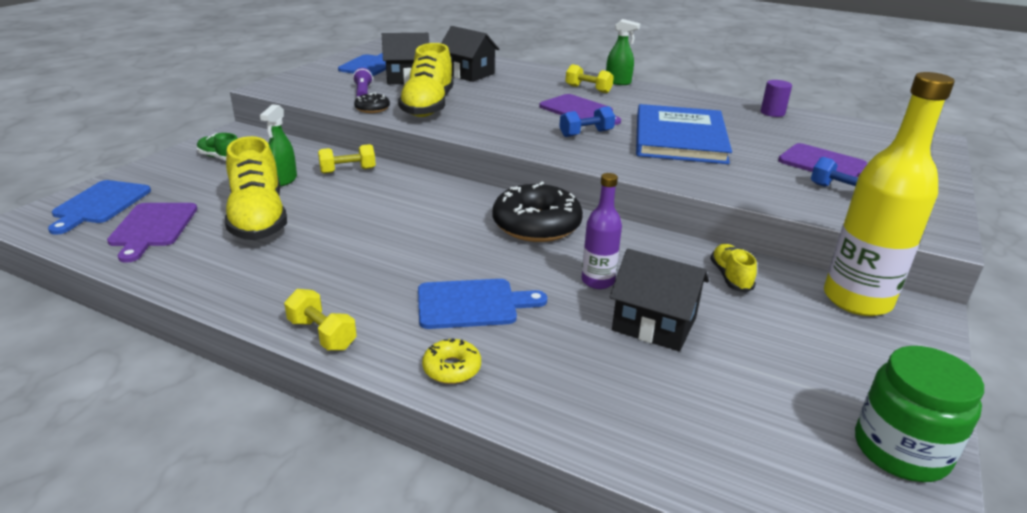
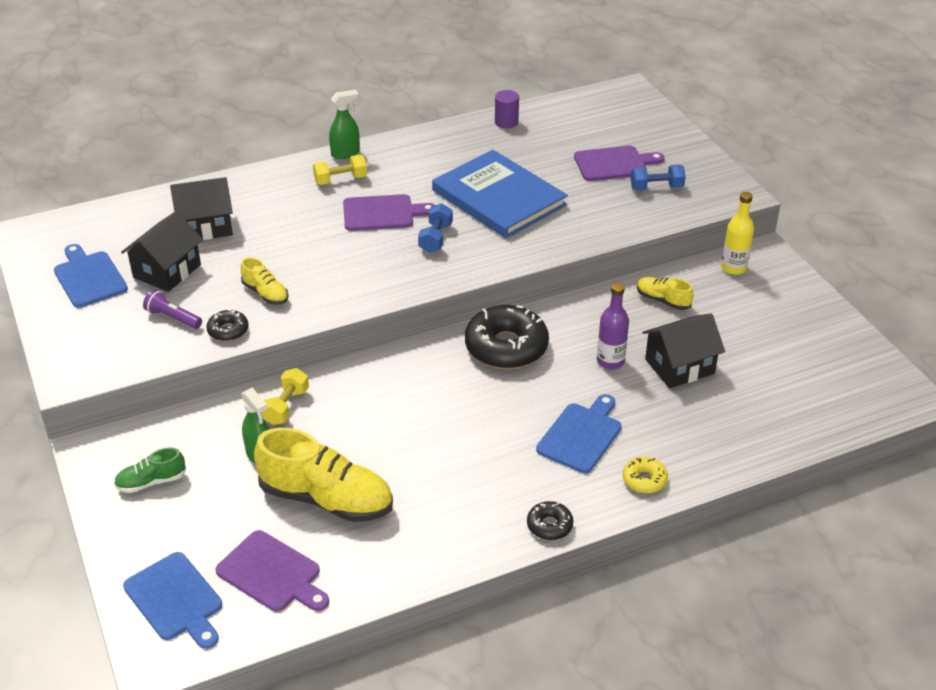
camera: 50 degrees left, 10 degrees up
(322, 334) = (549, 525): yellow dumbbell -> black donut
(428, 106) = (265, 293): yellow shoe -> yellow shoe, size x0.49
(857, 300) = (733, 268): yellow bottle -> yellow bottle, size x0.52
(900, 450) = (853, 350): green jar -> none

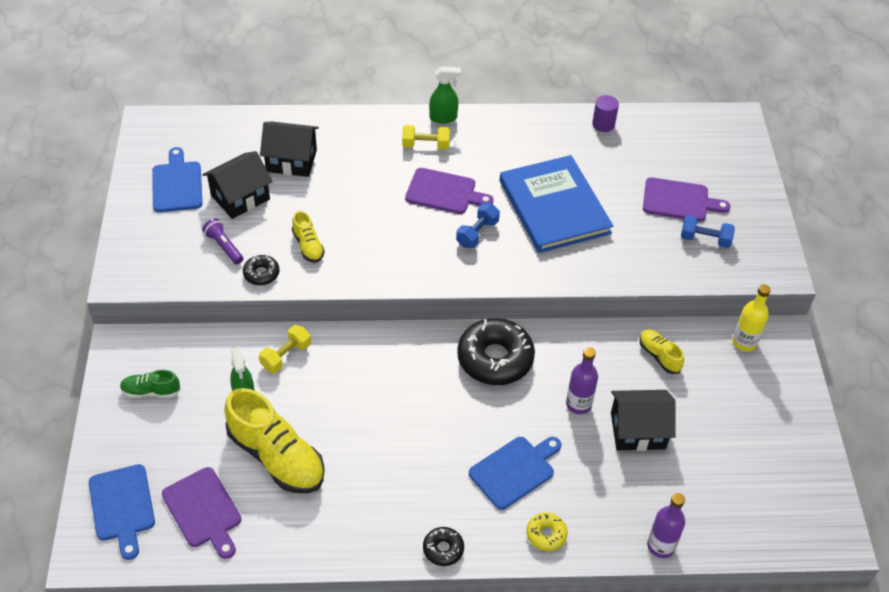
camera: 20 degrees right, 10 degrees up
(758, 454) = (661, 546): none -> purple bottle

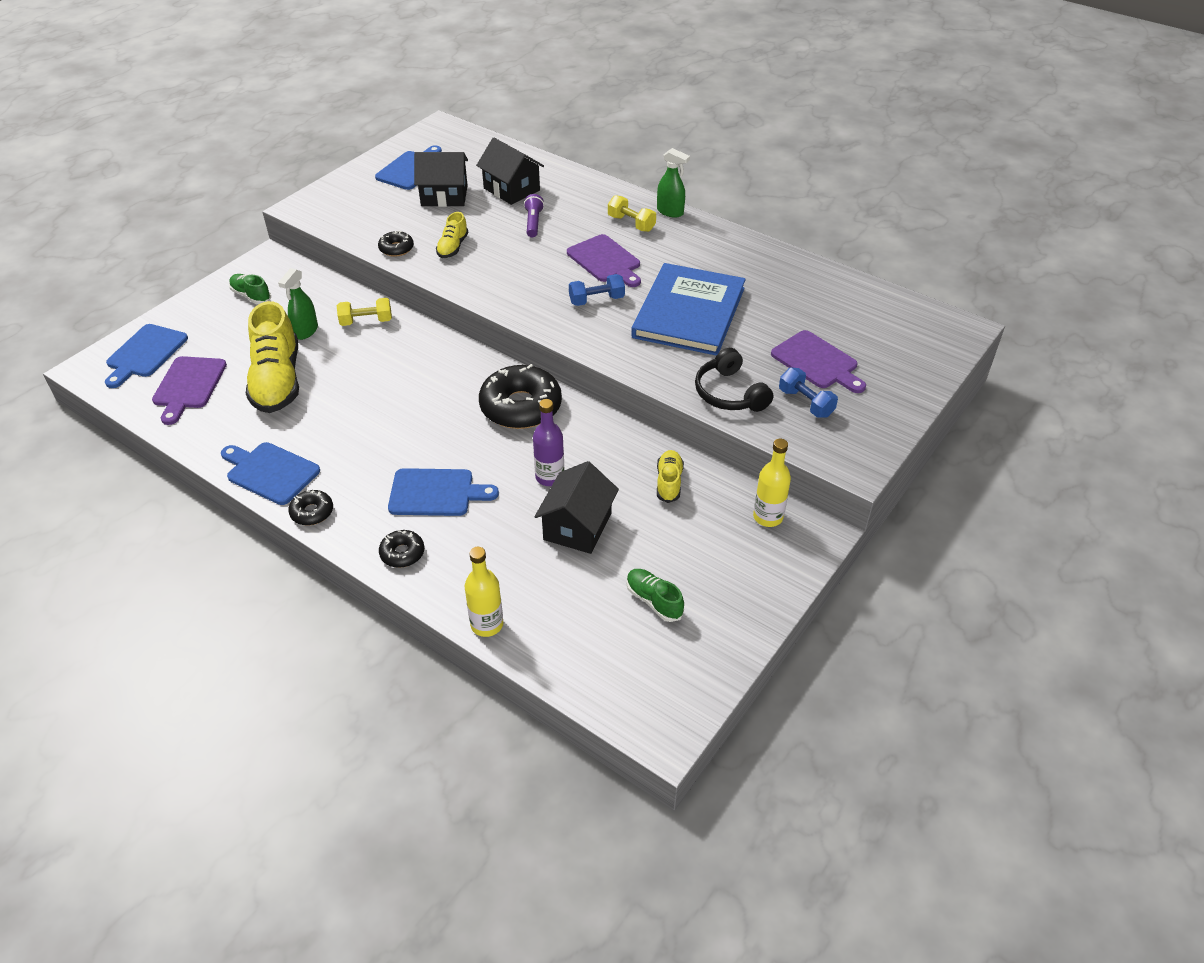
camera: 40 degrees right, 5 degrees down
(224, 246) = (393, 220): purple flashlight -> purple flashlight (533, 223)
(370, 539) = (270, 472): none -> blue cutting board
(546, 534) = (402, 553): yellow donut -> black donut
(603, 124) = (813, 275): purple cylinder -> none
(638, 431) = (577, 526): black house -> black house turned 75 degrees clockwise
(651, 261) = (729, 393): none -> black headphones
(661, 546) = (487, 624): purple bottle -> yellow bottle
(741, 453) = (654, 601): none -> green shoe

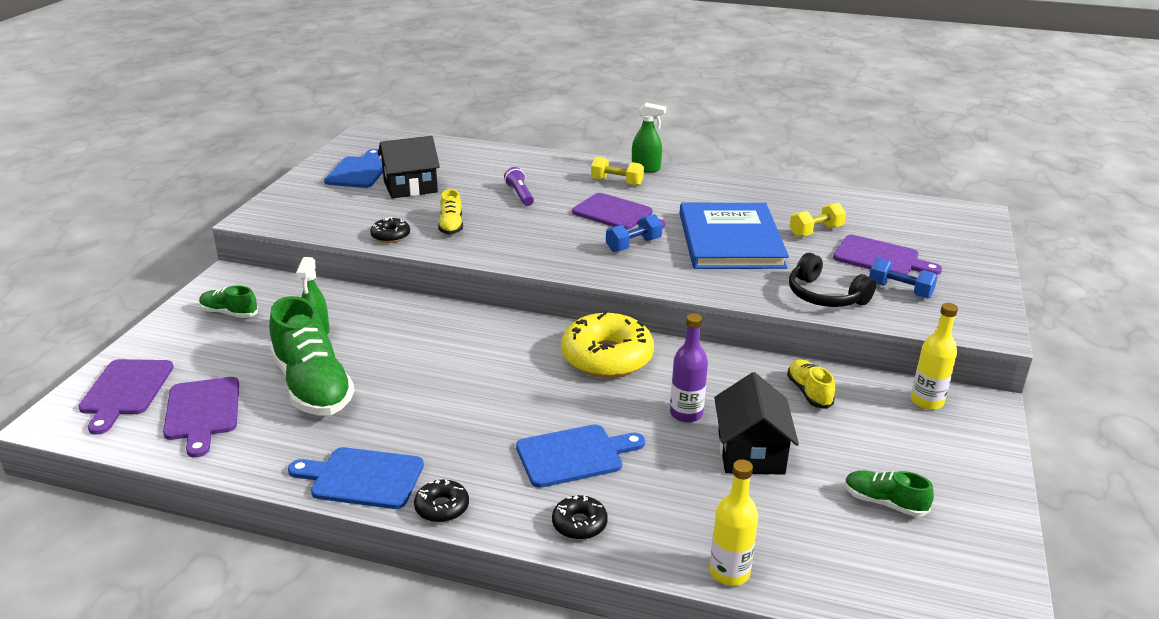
camera: 20 degrees left, 15 degrees down
(145, 353) = (125, 391): blue cutting board -> purple cutting board
(277, 381) = (313, 386): yellow shoe -> green shoe
(366, 321) = (382, 313): yellow dumbbell -> yellow dumbbell (816, 231)
(511, 189) = (477, 173): black house -> none
(521, 407) = (607, 357): black donut -> yellow donut

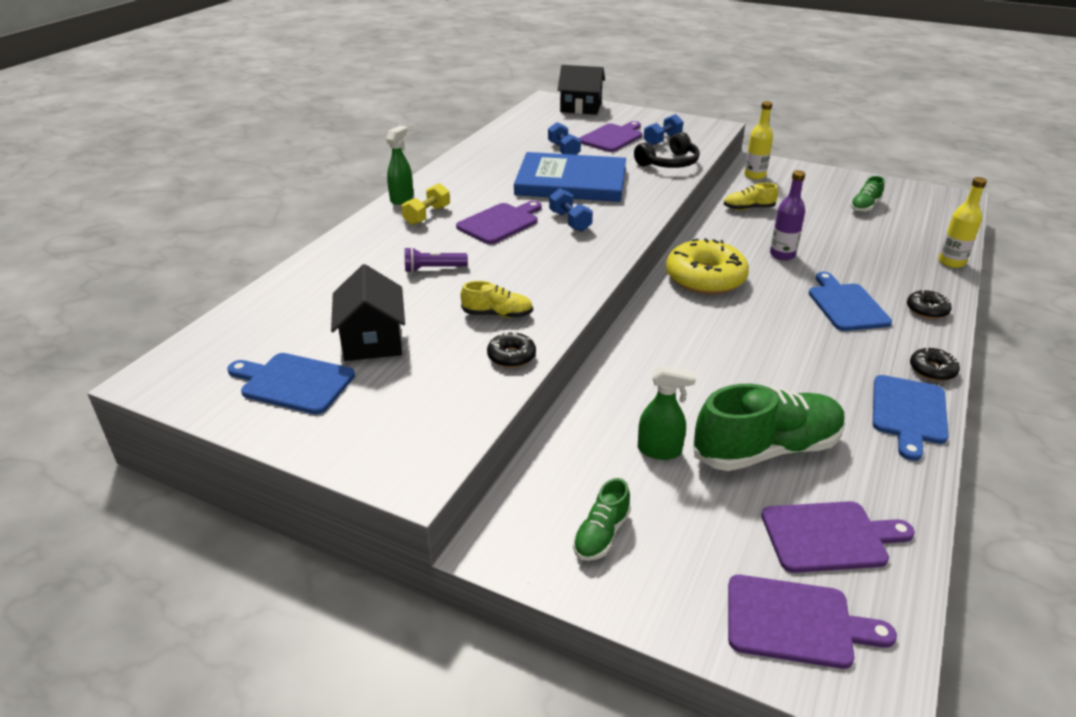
camera: 80 degrees left, 5 degrees up
(750, 452) = (824, 238): black house -> black house (581, 107)
(816, 231) = (564, 150): yellow dumbbell -> blue dumbbell

